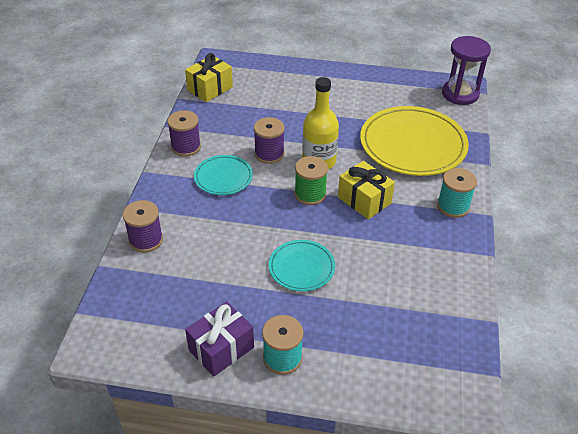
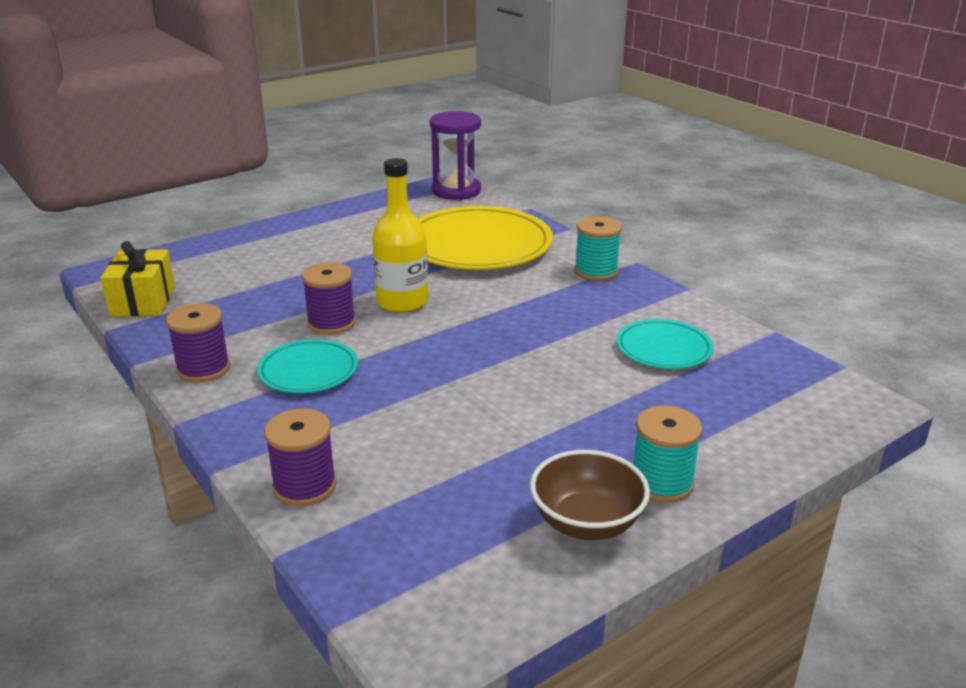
camera: 45 degrees left, 15 degrees down
(221, 348) = (586, 522): purple gift -> brown bowl
(301, 267) = (542, 396): turquoise plate -> turquoise plate (663, 348)
(310, 194) = (441, 332): green spool -> none
(364, 200) = (507, 308): yellow gift -> none

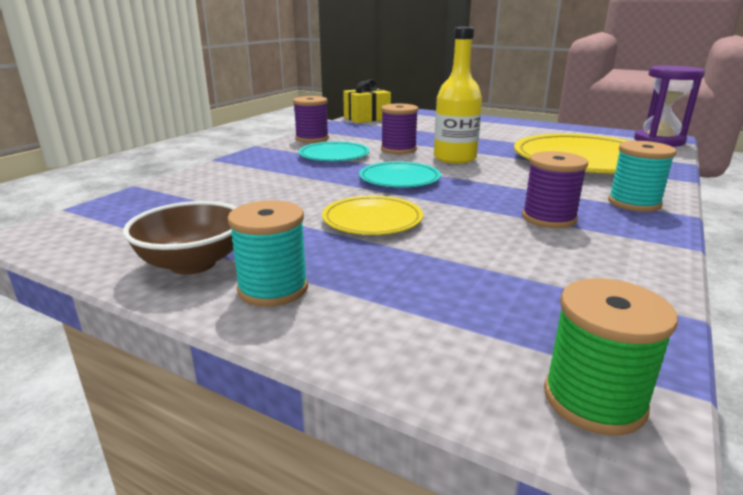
camera: 65 degrees right, 5 degrees down
(304, 486) = (205, 177): purple spool -> purple spool (549, 218)
(546, 399) = (372, 220): none -> yellow plate
(663, 348) = (535, 254): turquoise plate -> turquoise plate (399, 179)
(838, 398) = (594, 400): none -> green spool

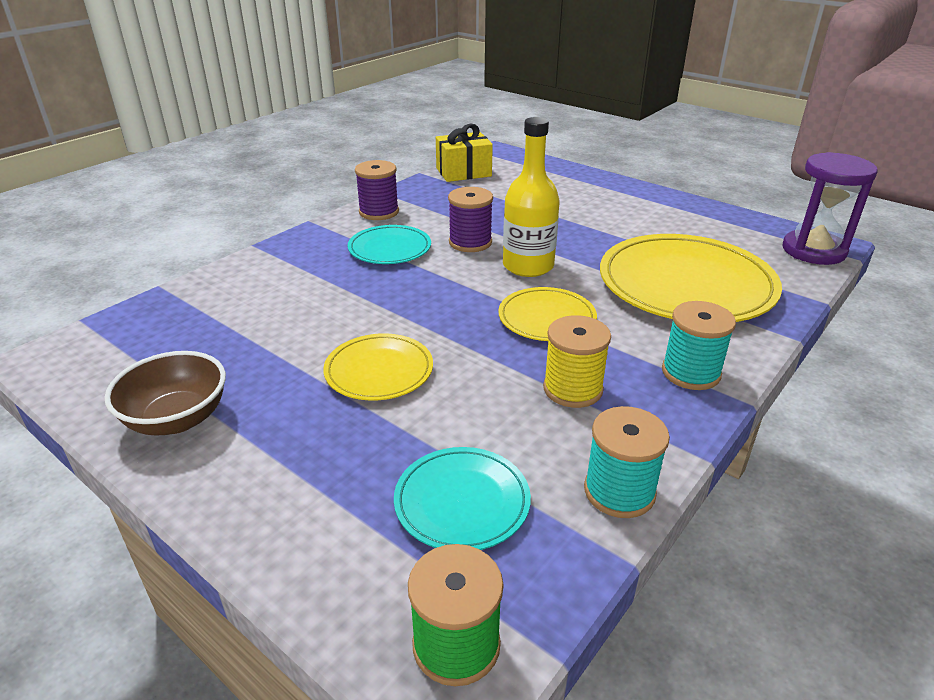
camera: 10 degrees right, 10 degrees up
(273, 288) = (238, 464): turquoise spool -> turquoise spool (619, 491)
(399, 179) = (443, 301): turquoise plate -> turquoise plate (462, 502)
(493, 183) = (546, 318): none -> yellow plate
(549, 218) = (572, 389): purple spool -> yellow spool

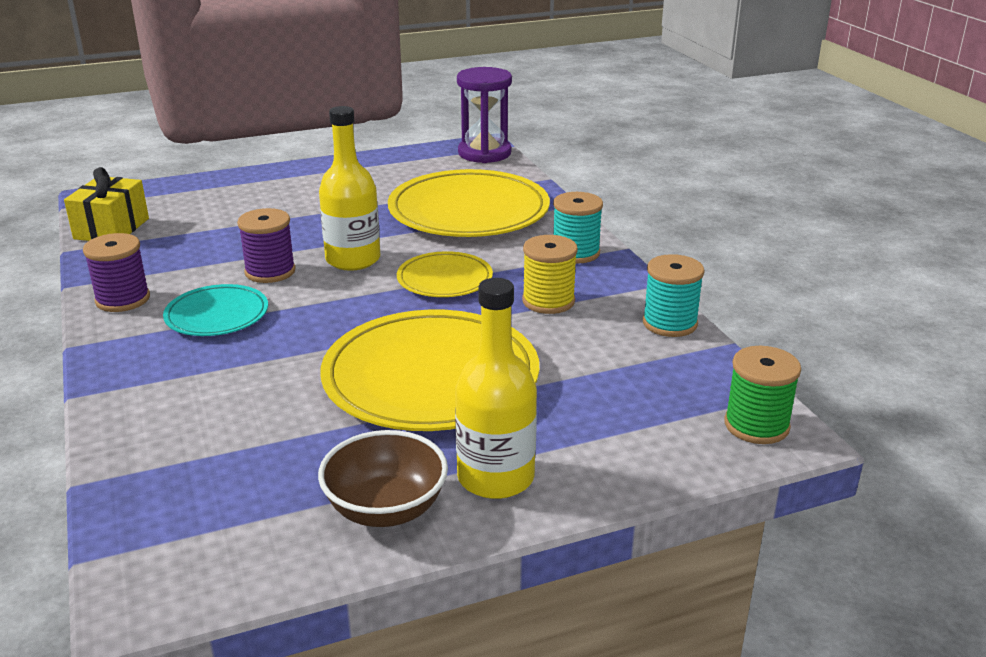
camera: 60 degrees left, 5 degrees down
(247, 463) = (495, 477): none -> yellow bottle
(379, 371) = (431, 377): yellow plate -> yellow plate, size x1.92
(462, 502) = (631, 385): turquoise plate -> none

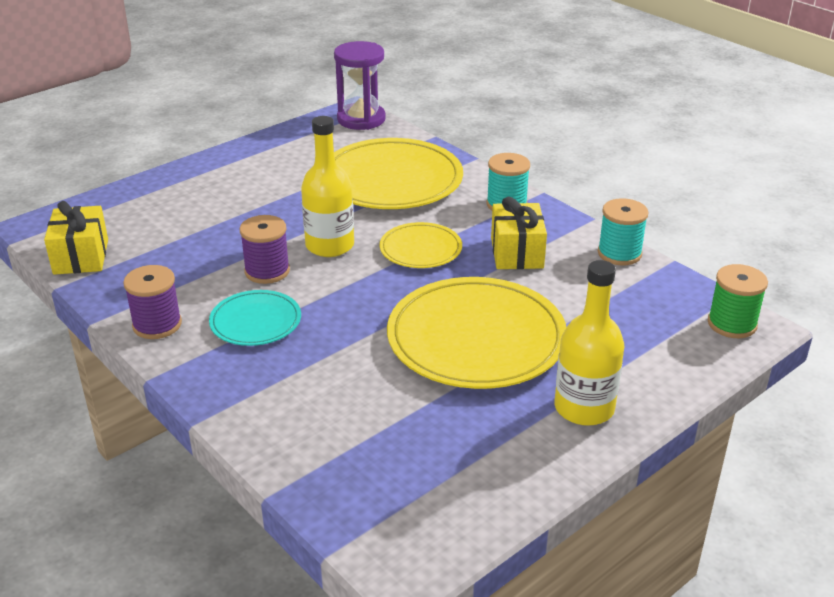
camera: 20 degrees left, 5 degrees up
(386, 509) = (524, 452): brown bowl -> none
(548, 301) = (517, 253): yellow spool -> yellow gift

